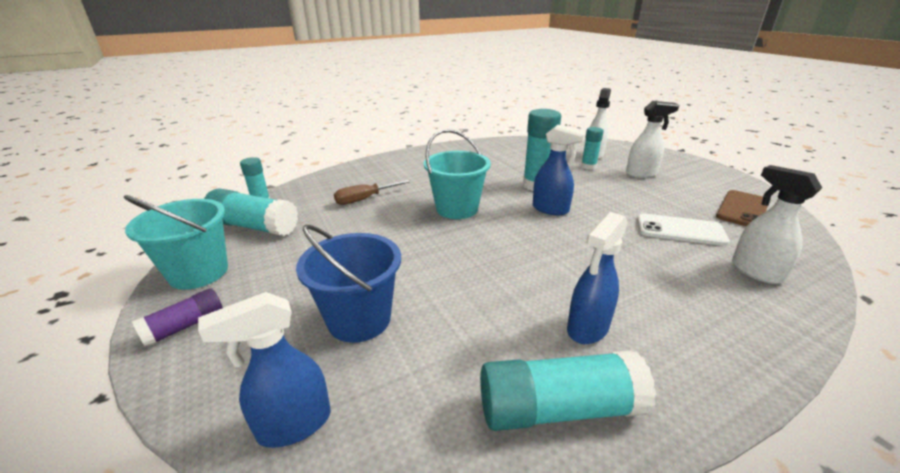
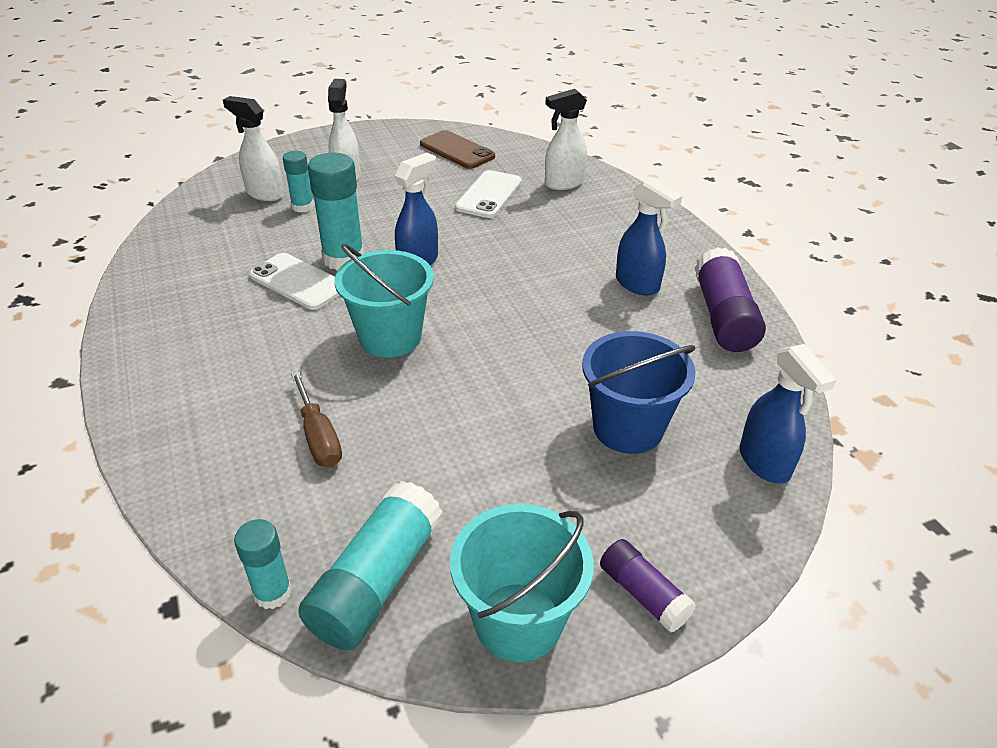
camera: 85 degrees left, 10 degrees up
(503, 176) = (298, 282): none -> white phone
(558, 408) = (723, 317): turquoise glue stick -> purple glue stick

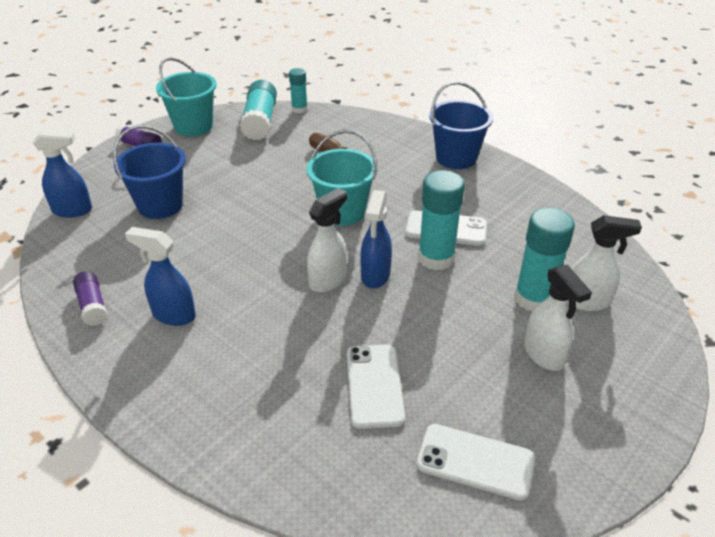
camera: 155 degrees right, 0 degrees up
(159, 368) = (456, 158): none -> blue bucket
(302, 207) = (533, 298): turquoise glue stick -> turquoise glue stick, size x1.73
(457, 150) = (475, 462): brown phone -> white phone
(563, 183) = (300, 443): white spray bottle -> white spray bottle (328, 280)
(723, 317) = (92, 305): purple glue stick -> purple glue stick, size x0.58
(764, 463) = (73, 210): blue spray bottle -> blue spray bottle turned 135 degrees clockwise

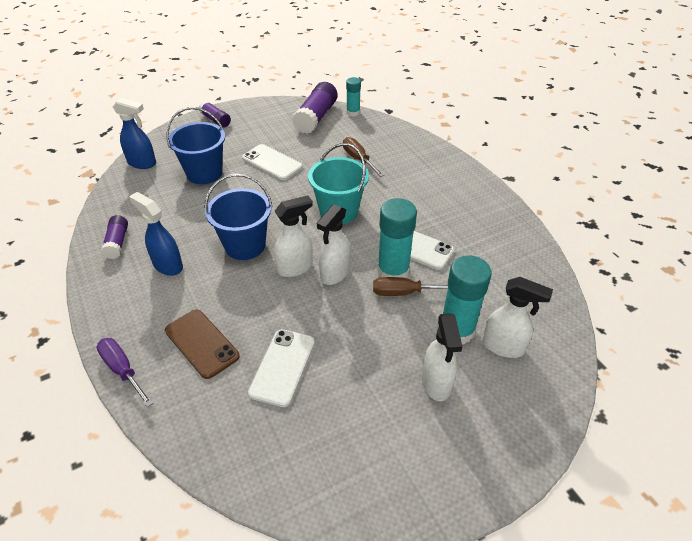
camera: 20 degrees right, 5 degrees up
(185, 445) = (123, 370): none -> purple screwdriver
(193, 126) = (263, 111): turquoise bucket -> none
(260, 121) = (316, 117): turquoise glue stick -> purple glue stick
(266, 387) = (202, 343): none -> brown phone
(375, 276) = (334, 274): blue spray bottle -> white spray bottle
(456, 158) = (461, 184): blue bucket -> blue bucket (245, 245)
(460, 276) = (404, 292): none -> brown screwdriver
(475, 462) = (326, 457): white phone -> white phone (272, 163)

